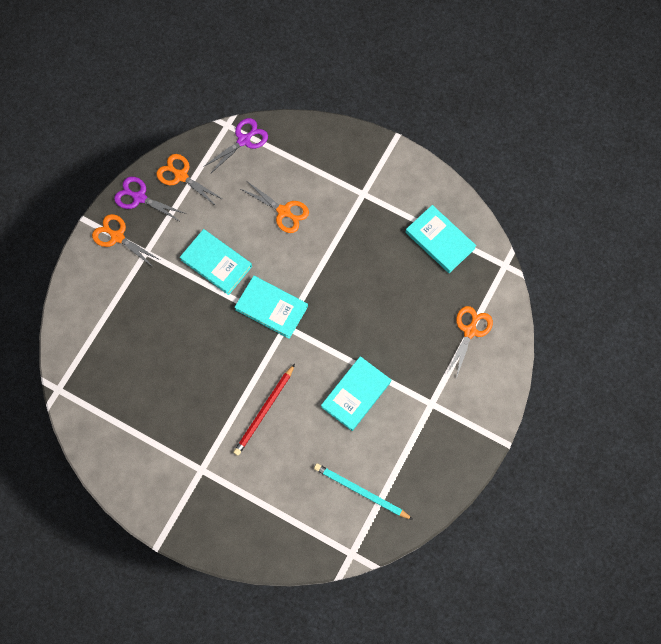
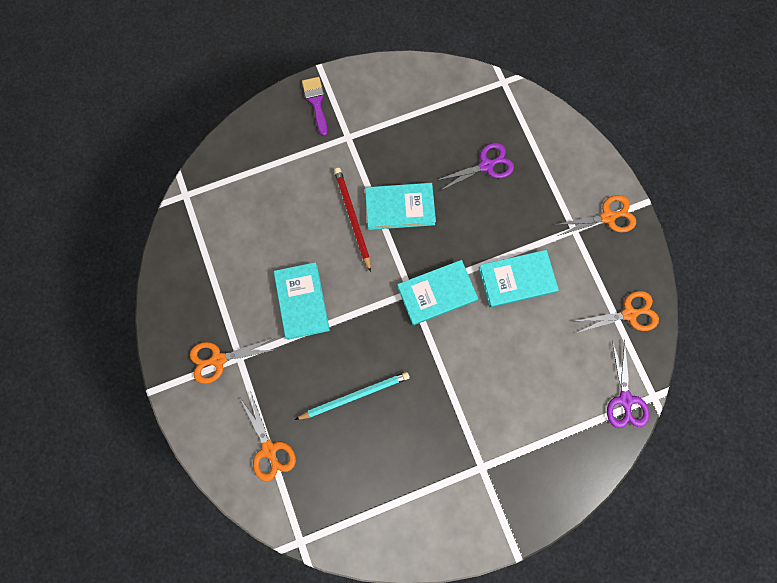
camera: 130 degrees right, 5 degrees up
(139, 197) = (633, 262): purple scissors -> purple scissors (486, 165)
(191, 520) = (316, 102): none -> purple brush
(284, 212) = (521, 377): orange scissors -> orange scissors (218, 359)
(361, 491) = (223, 240): turquoise pencil -> turquoise pencil (355, 395)
(440, 240) = (376, 500): turquoise book -> turquoise book (400, 207)

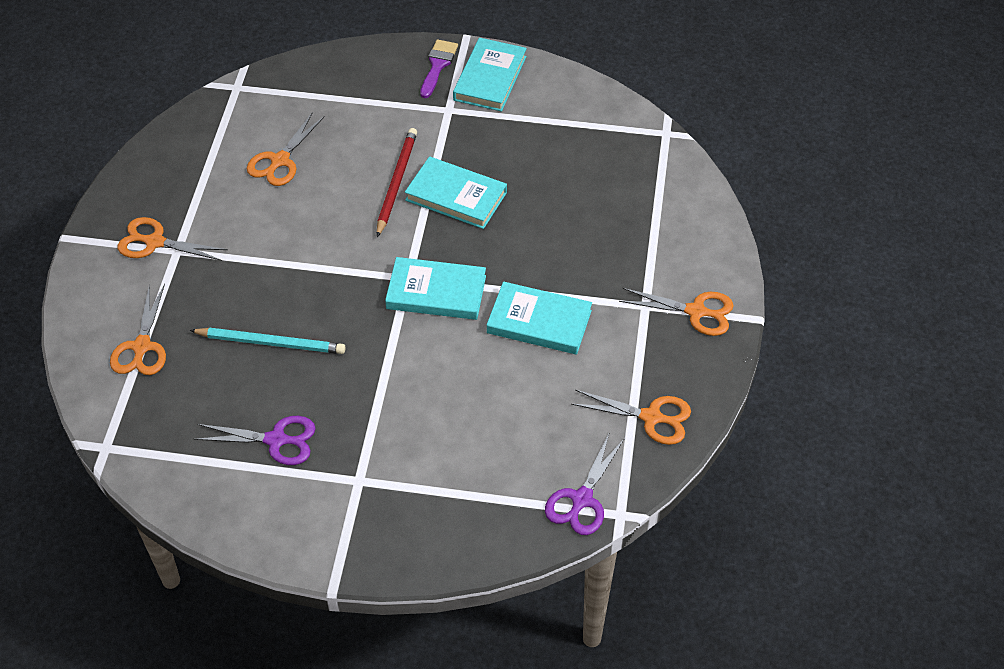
camera: 30 degrees right, 25 degrees down
(260, 243) = (280, 161): none -> orange scissors
(302, 301) = (282, 232): turquoise book -> turquoise book (490, 78)
(486, 165) = (586, 200): purple scissors -> purple scissors (276, 440)

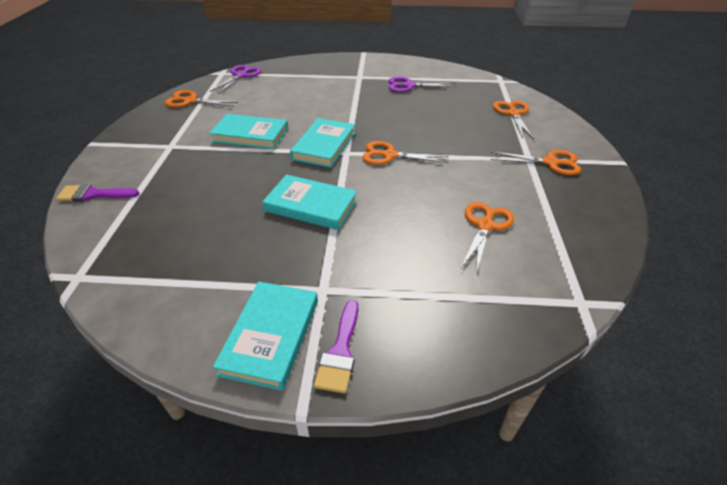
camera: 175 degrees right, 10 degrees down
(271, 343) = (431, 118): turquoise pencil -> none
(396, 182) = (367, 213): red pencil -> none
(436, 292) = (324, 146): turquoise book -> turquoise book turned 75 degrees counterclockwise
(696, 312) = (134, 144): orange scissors -> orange scissors (389, 155)
(703, 227) = (93, 194): none -> purple brush

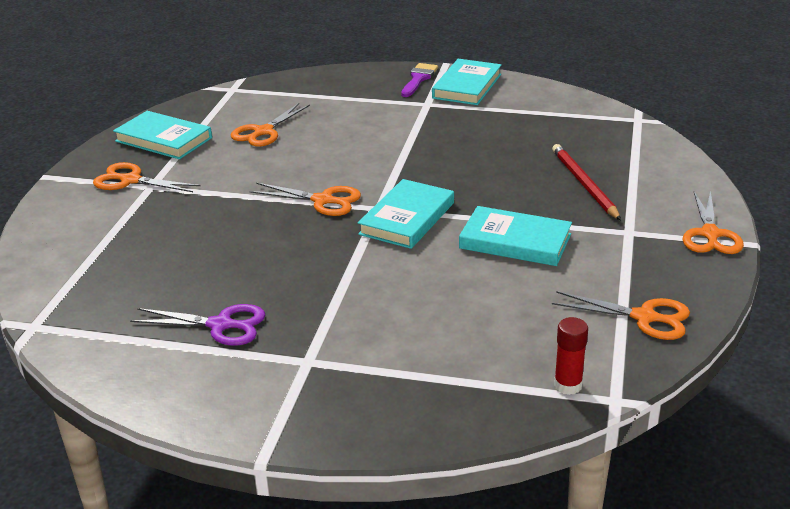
camera: 170 degrees left, 10 degrees down
(93, 194) = (683, 179): purple brush -> none
(182, 183) = (584, 184): none -> red pencil
(241, 76) = (568, 385): purple scissors -> red glue stick
(311, 205) = (431, 155): turquoise book -> turquoise book (163, 139)
(513, 113) = (96, 251): orange scissors -> orange scissors (710, 234)

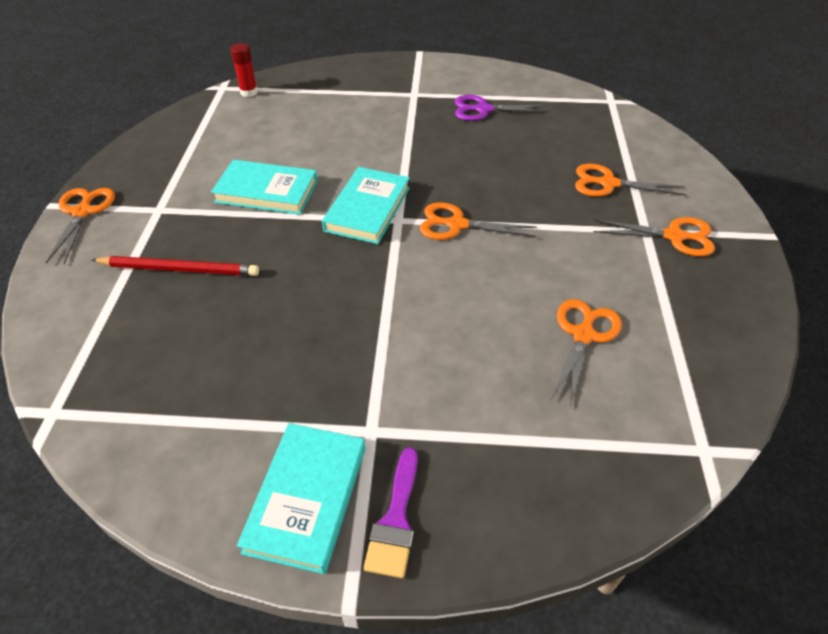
camera: 170 degrees right, 15 degrees up
(163, 139) = (700, 308): turquoise book -> none
(584, 184) = (179, 269): red pencil -> red pencil turned 60 degrees counterclockwise
(644, 317) = (181, 135): orange scissors -> orange scissors (608, 183)

